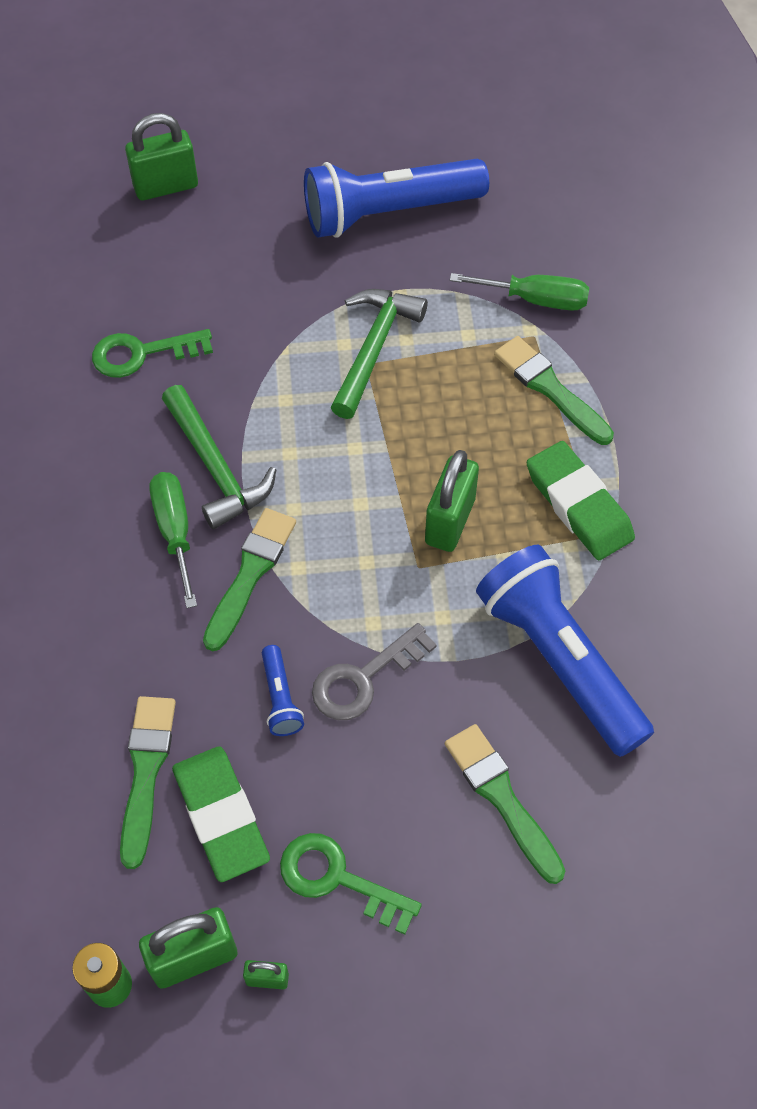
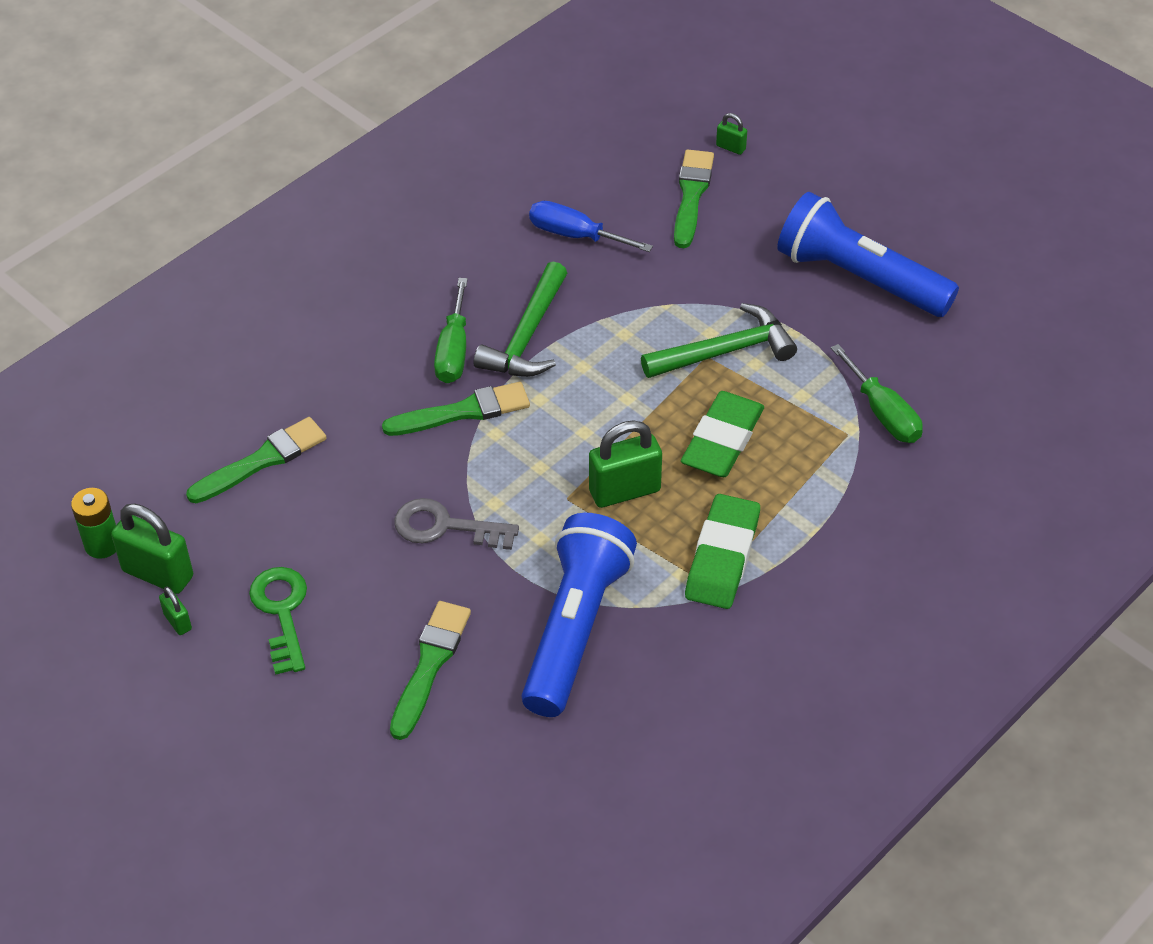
camera: 50 degrees right, 10 degrees down
(142, 354) = (575, 235): green key -> blue screwdriver
(166, 186) = (731, 147): green padlock -> green padlock, size x0.49
(175, 532) = (453, 351): green screwdriver -> green screwdriver turned 150 degrees clockwise
(221, 816) = (268, 520): green eraser -> green eraser (722, 440)
(280, 698) = (384, 492): blue flashlight -> none
(550, 388) = (809, 474): green brush -> green brush (691, 195)

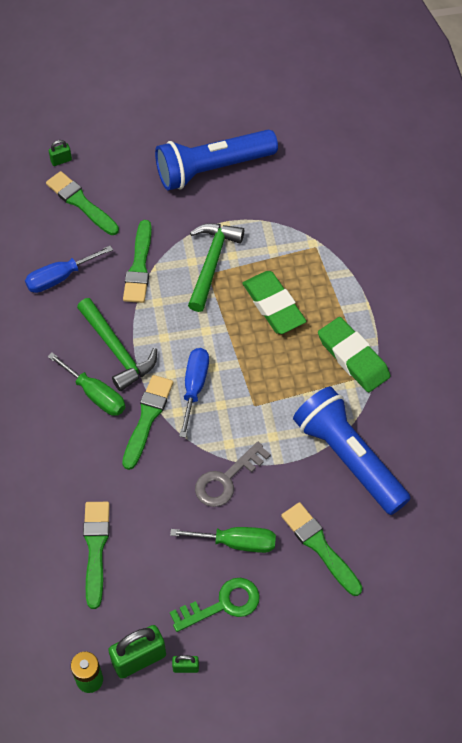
camera: 55 degrees left, 10 degrees up
(281, 612) = (223, 604): green key -> green key turned 135 degrees clockwise
(542, 430) = (194, 387): none -> blue screwdriver
(624, 491) = (271, 374): green padlock -> none
(656, 291) = (139, 266): none -> green brush
(883, 413) = (314, 222): green screwdriver -> green screwdriver (236, 542)

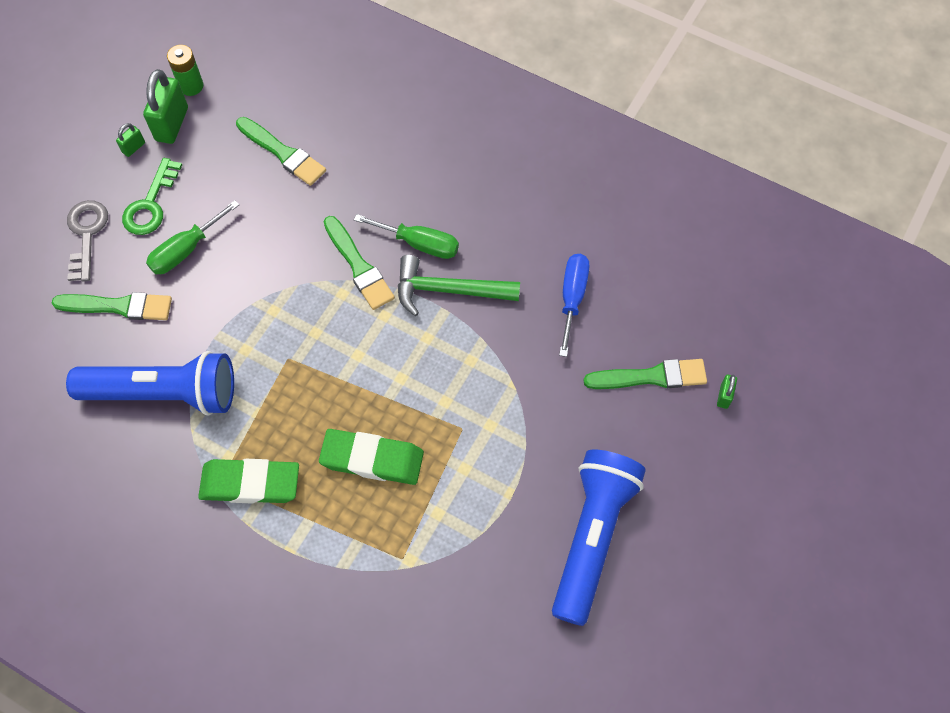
camera: 130 degrees right, 5 degrees up
(95, 394) = (419, 244): green screwdriver -> green screwdriver turned 150 degrees counterclockwise
(139, 266) = (525, 374): green brush -> none
(194, 387) = (353, 324): blue screwdriver -> none
(212, 263) = (472, 442): green hammer -> none
(226, 479) = (244, 283): grey key -> grey key (86, 234)

